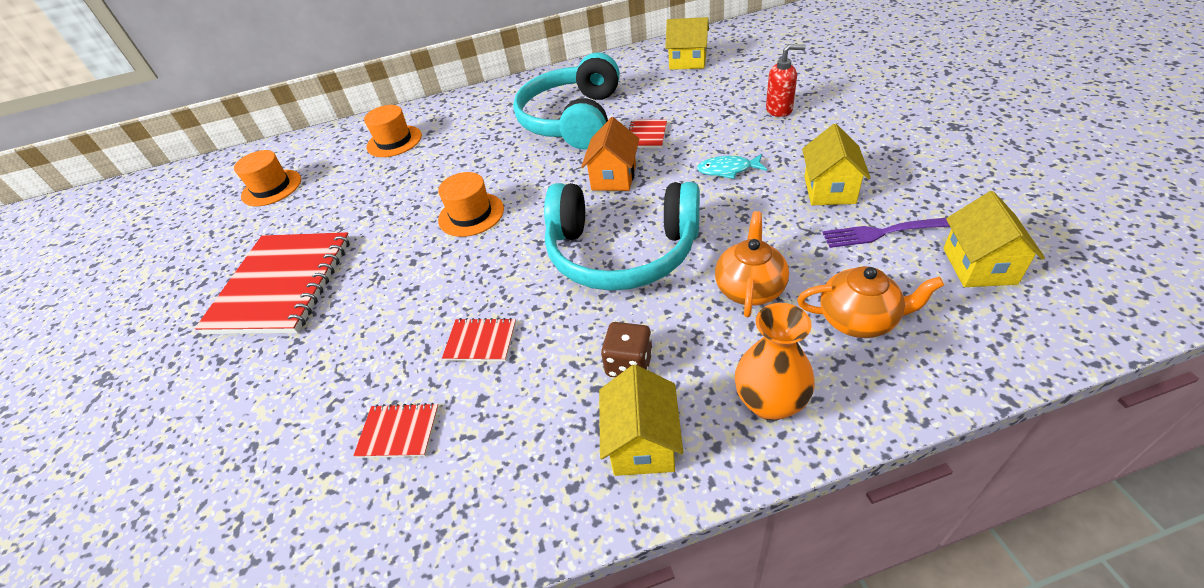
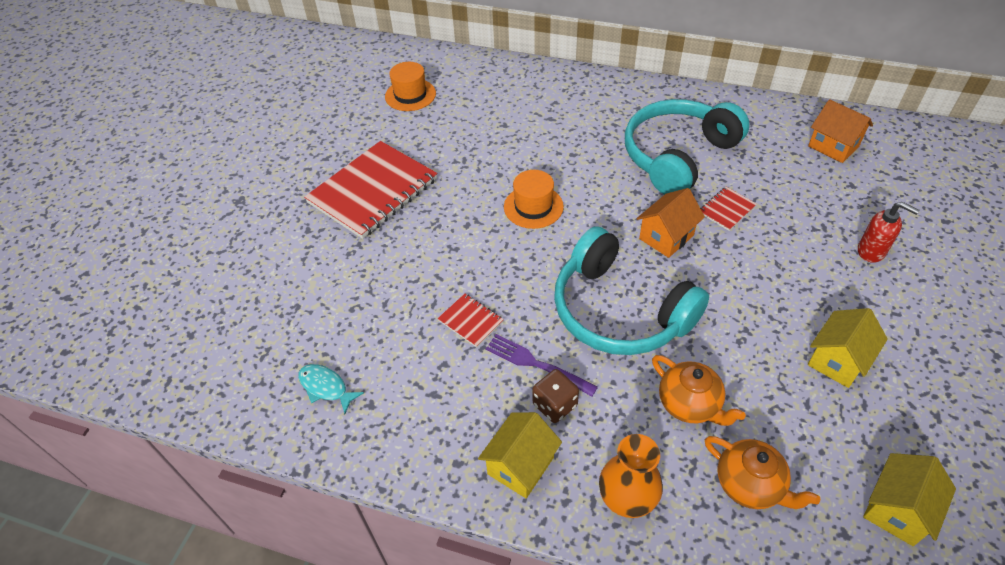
camera: 30 degrees right, 5 degrees up
(394, 141) = (522, 97): orange hat -> none
(399, 432) = (381, 354): red notebook -> none
(687, 62) = (833, 146): yellow house -> orange house
(728, 170) = (767, 287): turquoise fish -> turquoise fish (326, 387)
(749, 288) = (690, 404): orange teapot -> orange teapot turned 90 degrees clockwise
(884, 232) = (846, 429): purple fork -> purple fork (535, 364)

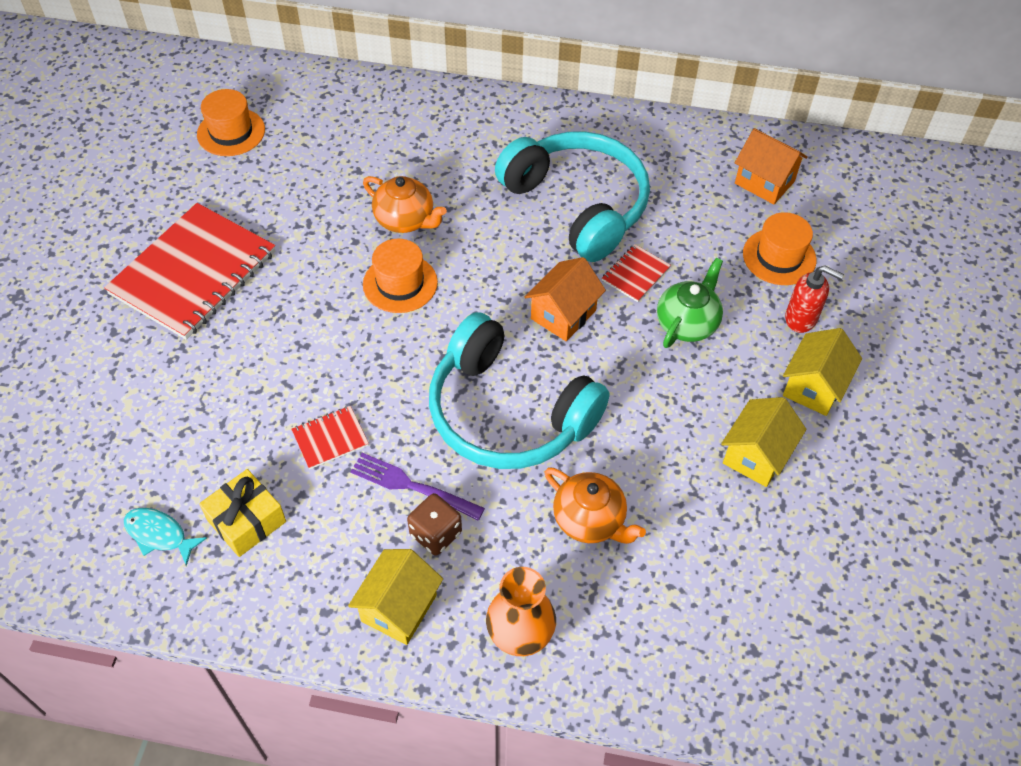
camera: 10 degrees left, 5 degrees up
(397, 381) = (246, 520): none -> yellow gift
(470, 321) = (330, 438): red notebook -> red notebook turned 60 degrees counterclockwise
(678, 156) = (577, 205): turquoise headphones -> turquoise headphones turned 105 degrees clockwise
(750, 484) = (655, 606): orange teapot -> orange teapot (405, 220)
(772, 249) = (687, 323): none -> green teapot
(849, 202) = (779, 257): none -> orange hat
(897, 510) = (810, 619): yellow house -> yellow house (814, 387)

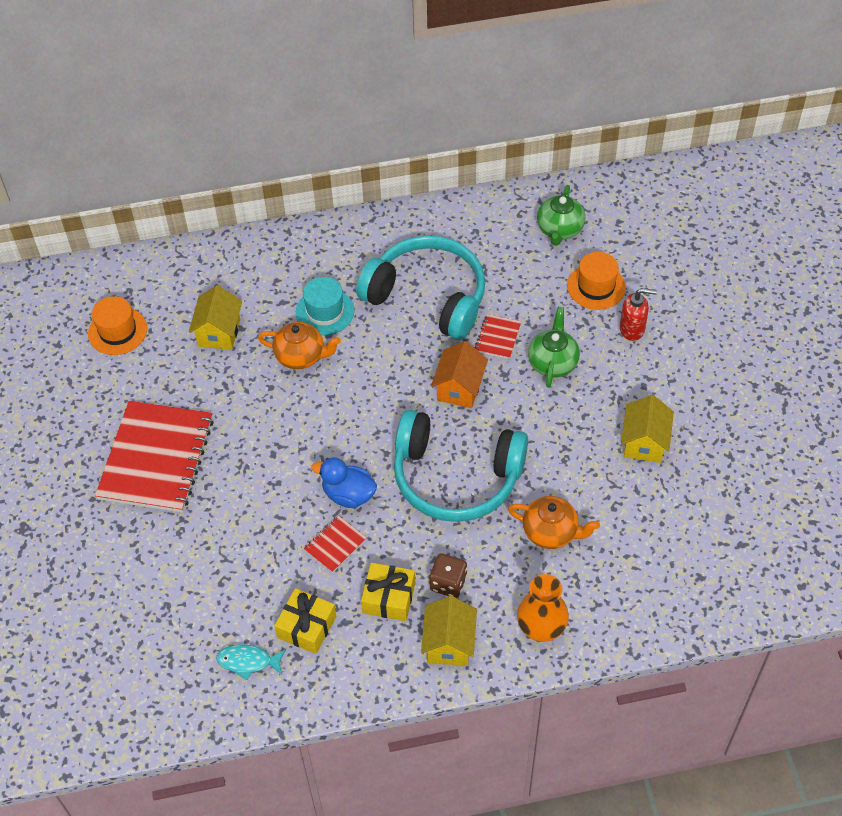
camera: 20 degrees left, 0 degrees up
(357, 524) = (389, 598): none -> yellow gift
(375, 387) = (348, 494): none -> blue duck
(400, 283) = (324, 408): orange hat -> none
(411, 486) = (413, 556): purple fork -> none
(456, 183) = (325, 311): none -> turquoise hat
(764, 182) = (559, 230): orange house -> green teapot
(814, 387) = (662, 378): yellow house -> yellow house (219, 332)

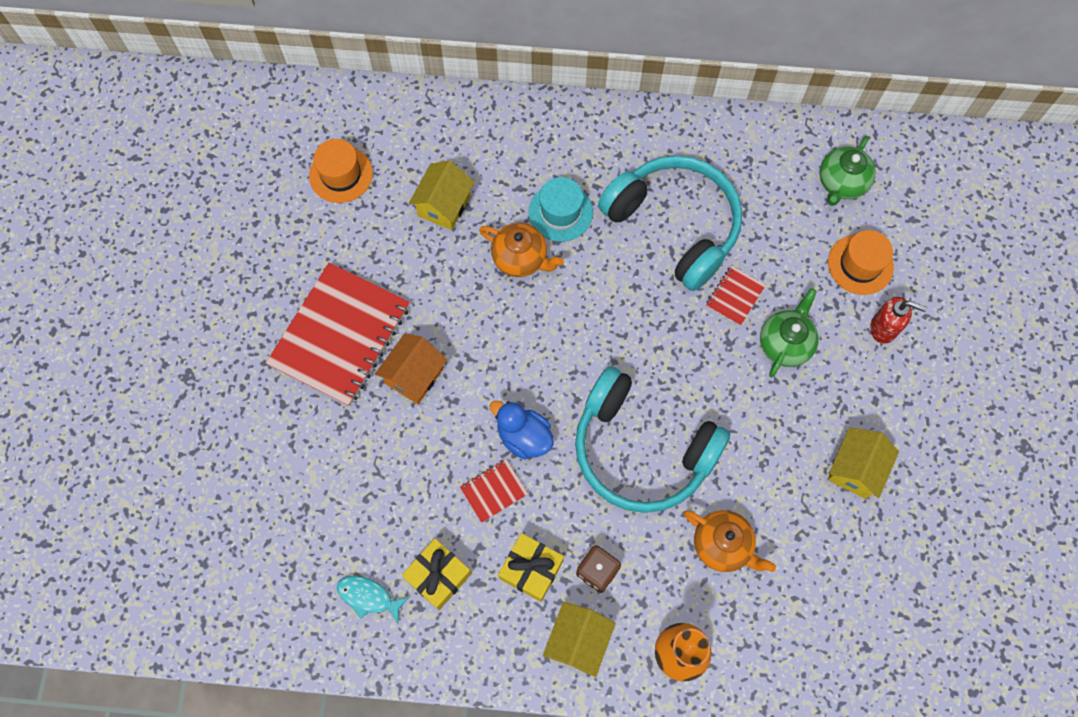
camera: 15 degrees right, 15 degrees up
(459, 388) = (676, 345): orange house -> orange house (414, 376)

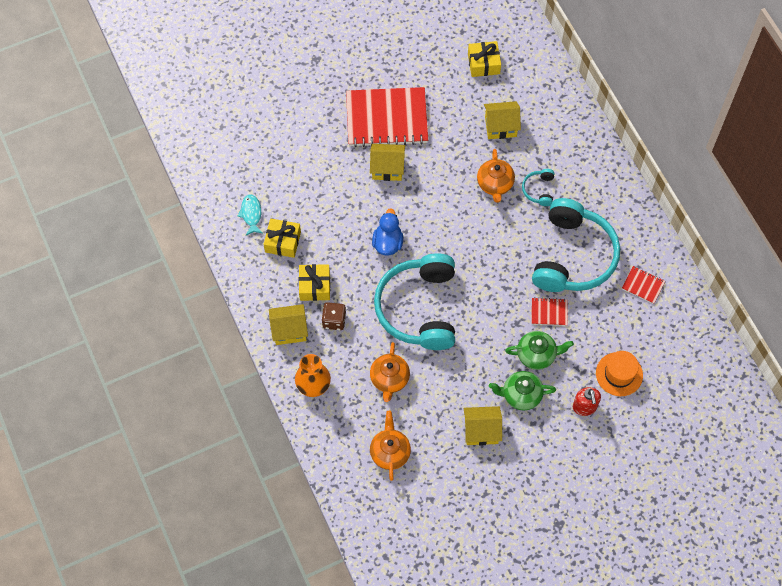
camera: 60 degrees right, 5 degrees down
(341, 174) = (483, 64): orange hat -> yellow gift
(414, 376) = (387, 168): orange house -> yellow house
(494, 491) = (347, 244): red notebook -> red notebook (643, 285)
(560, 212) = (539, 190): turquoise hat -> turquoise headphones
(827, 603) = (390, 452): none -> orange teapot
(841, 183) = (669, 337): green teapot -> green teapot (520, 395)

